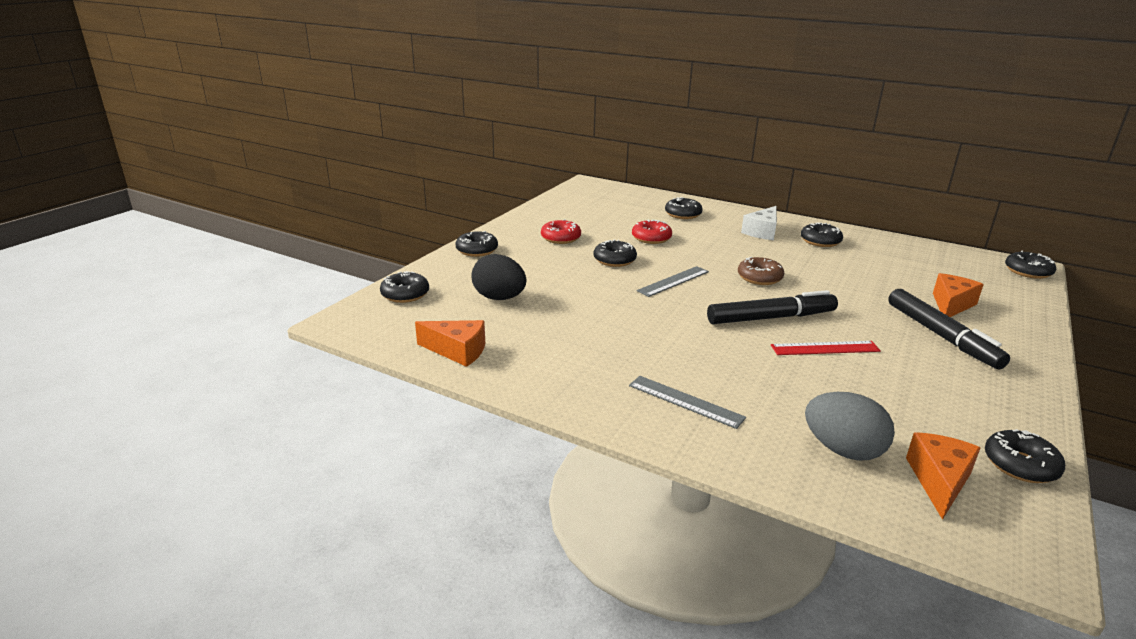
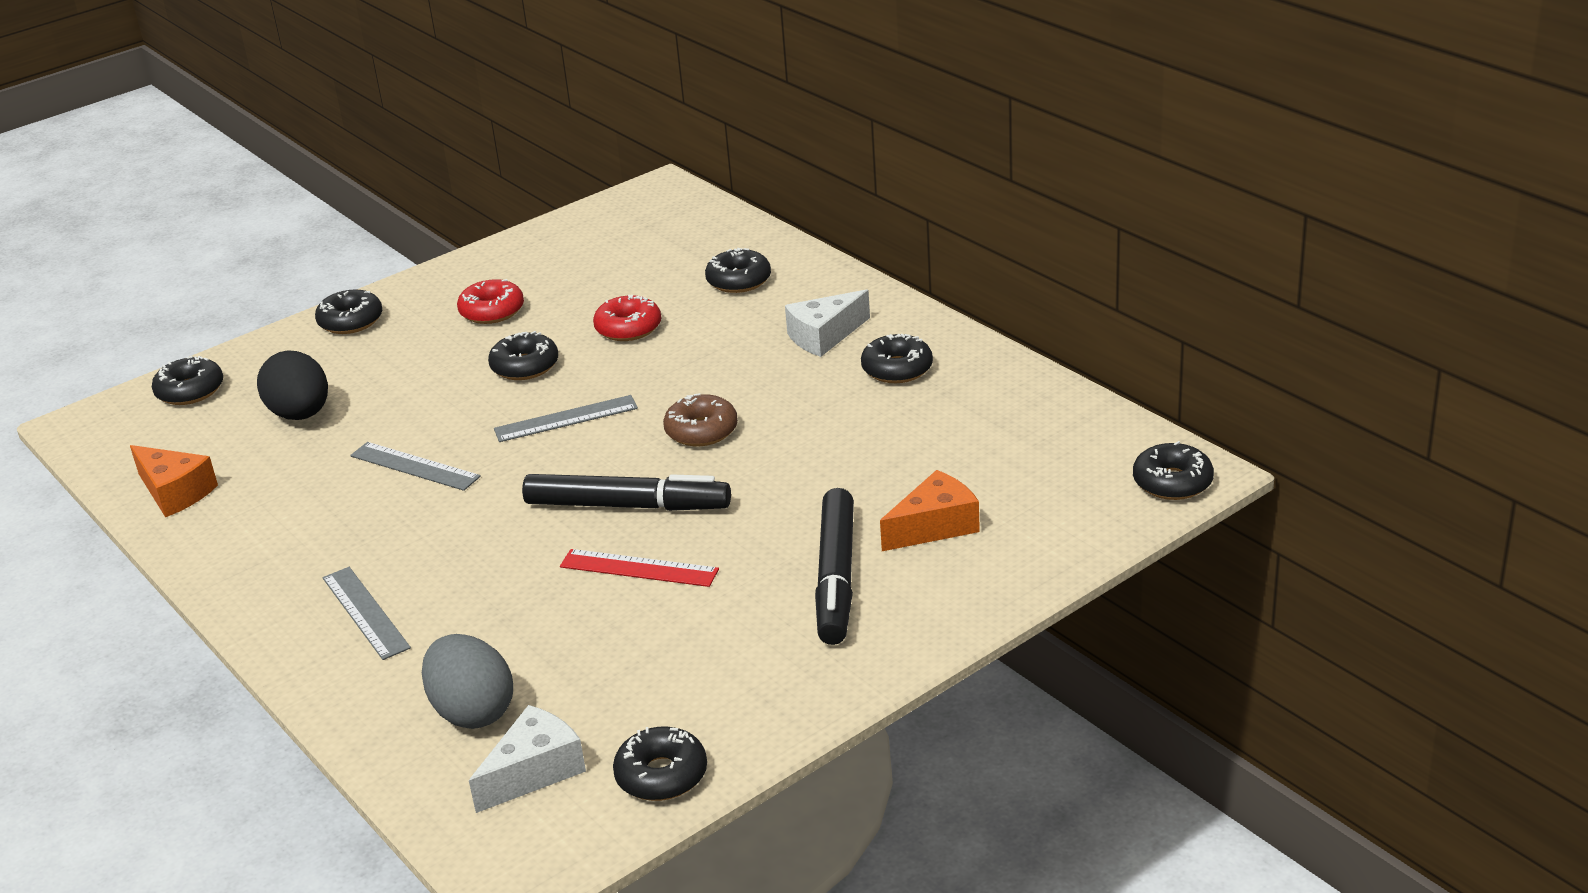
camera: 25 degrees right, 5 degrees up
(611, 315) = (415, 466): none -> grey ruler
(939, 481) = (534, 771): orange cheese -> white cheese

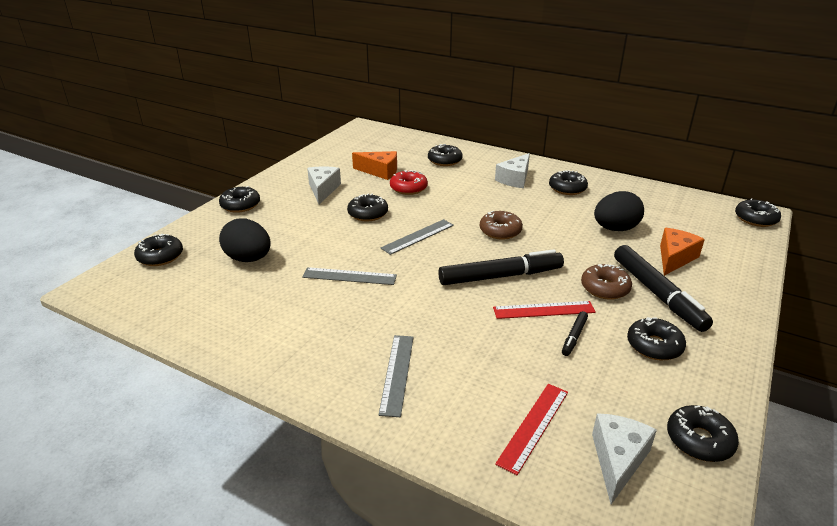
camera: 25 degrees left, 0 degrees up
(175, 492) = (194, 320): orange cheese -> orange cheese (380, 171)
(365, 612) = (397, 373): grey ruler -> grey ruler turned 60 degrees clockwise
(472, 711) = (534, 426): grey egg -> red ruler
(492, 311) = (323, 190): red donut -> white cheese
(641, 614) = (574, 337): none -> black marker
(741, 650) = (654, 346): none -> black donut
(765, 553) = (605, 288): none -> brown donut
(895, 458) = (615, 229): none -> black egg

